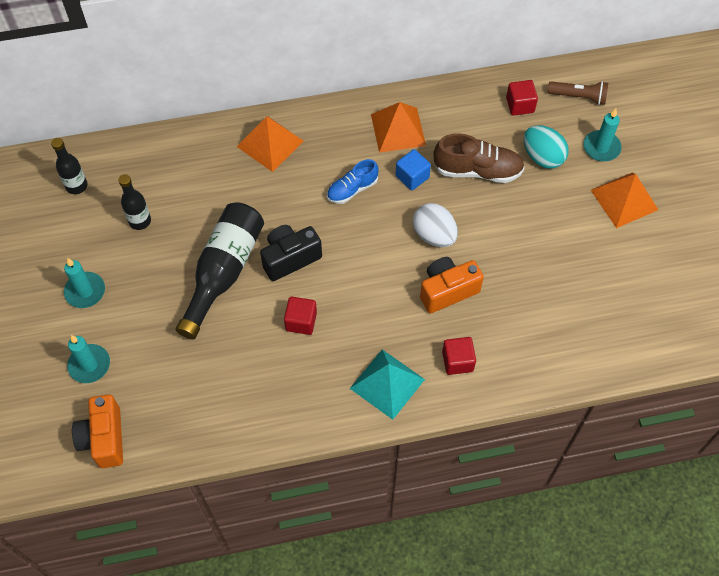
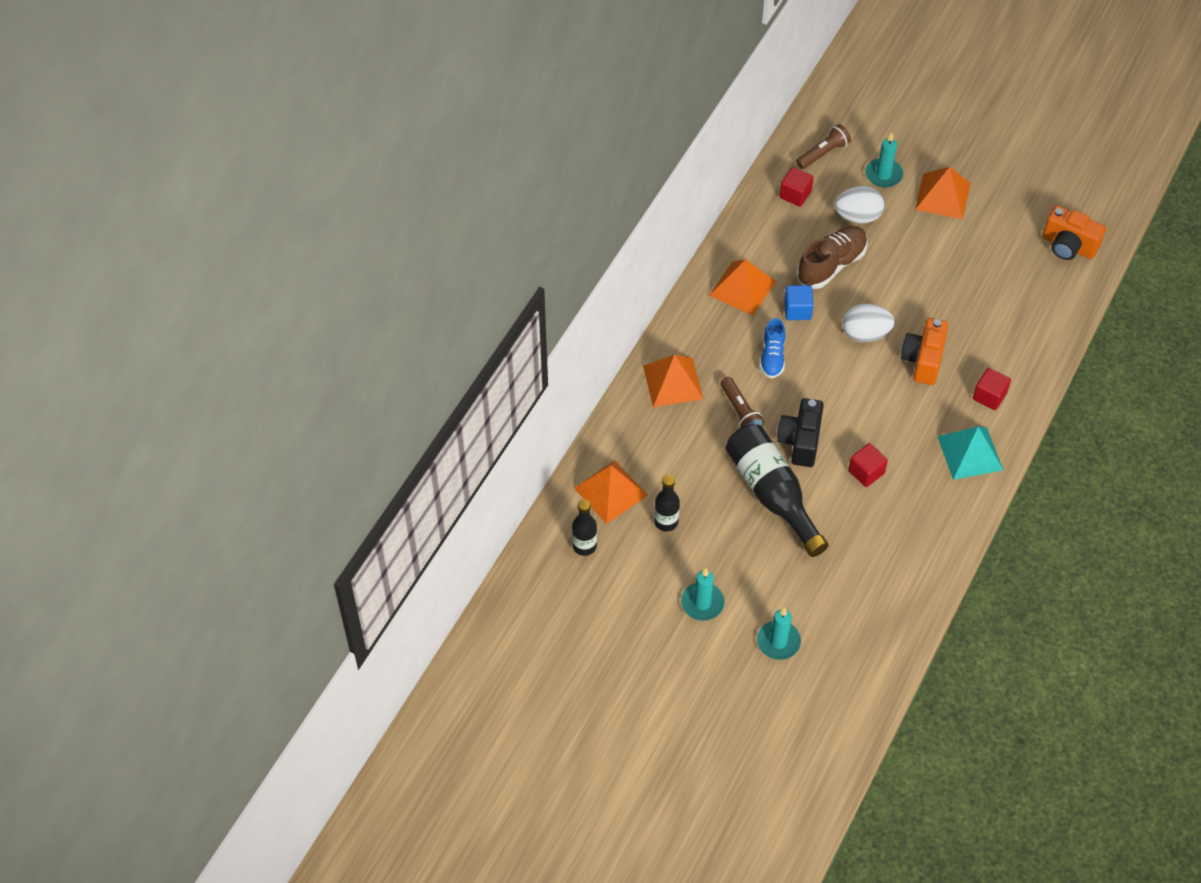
camera: 50 degrees left, 5 degrees down
(104, 438) = (857, 671): orange camera -> orange camera (1068, 246)
(138, 170) = (610, 491): none -> orange pyramid
(282, 202) = (740, 411): none -> brown flashlight
(542, 157) = (857, 216): turquoise egg -> white egg

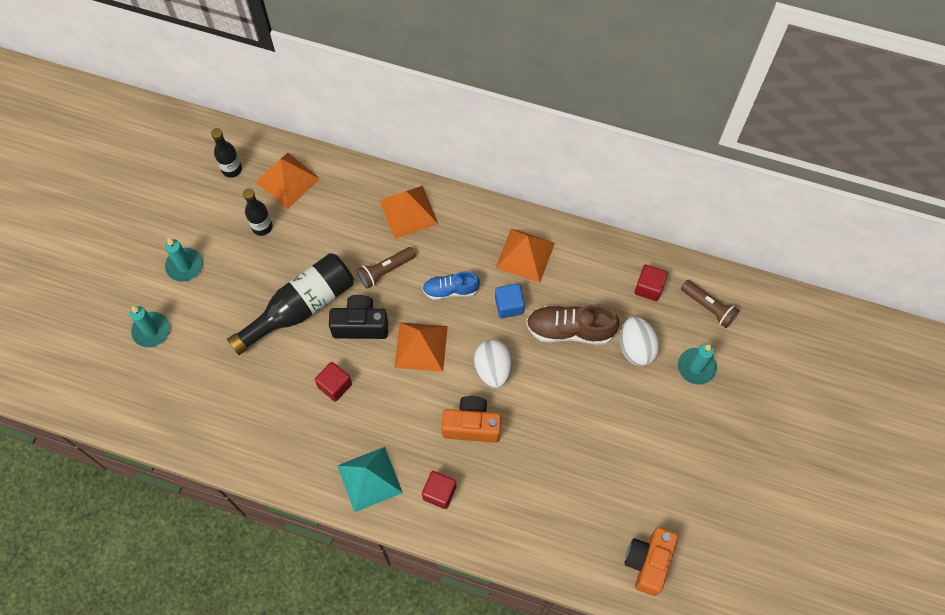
camera: 80 degrees right, 10 degrees up
(831, 265) = (570, 330): brown shoe -> brown shoe turned 150 degrees clockwise
(943, 196) = (683, 427): orange pyramid -> orange pyramid (421, 346)

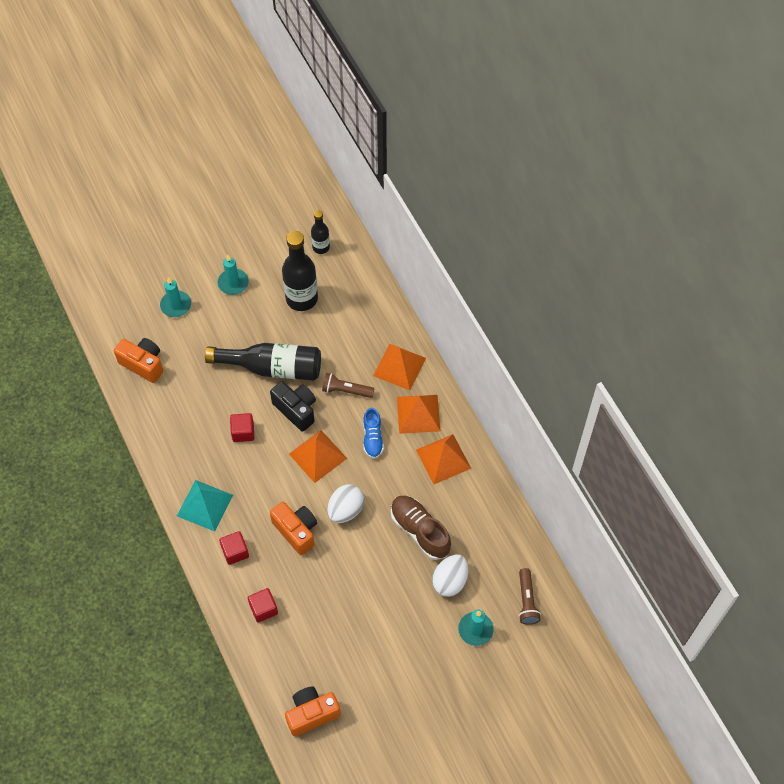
camera: 45 degrees right, 5 degrees down
(177, 409) = (143, 364): none -> orange camera
(262, 227) = (301, 298): black bottle -> black bottle, size x1.81
(287, 180) = (347, 282): orange pyramid -> orange pyramid (418, 413)
(450, 290) = (372, 438): blue shoe -> blue shoe turned 135 degrees counterclockwise
(509, 305) = (398, 480): blue cube -> none
(649, 288) = (501, 552): red cube -> red cube (263, 609)

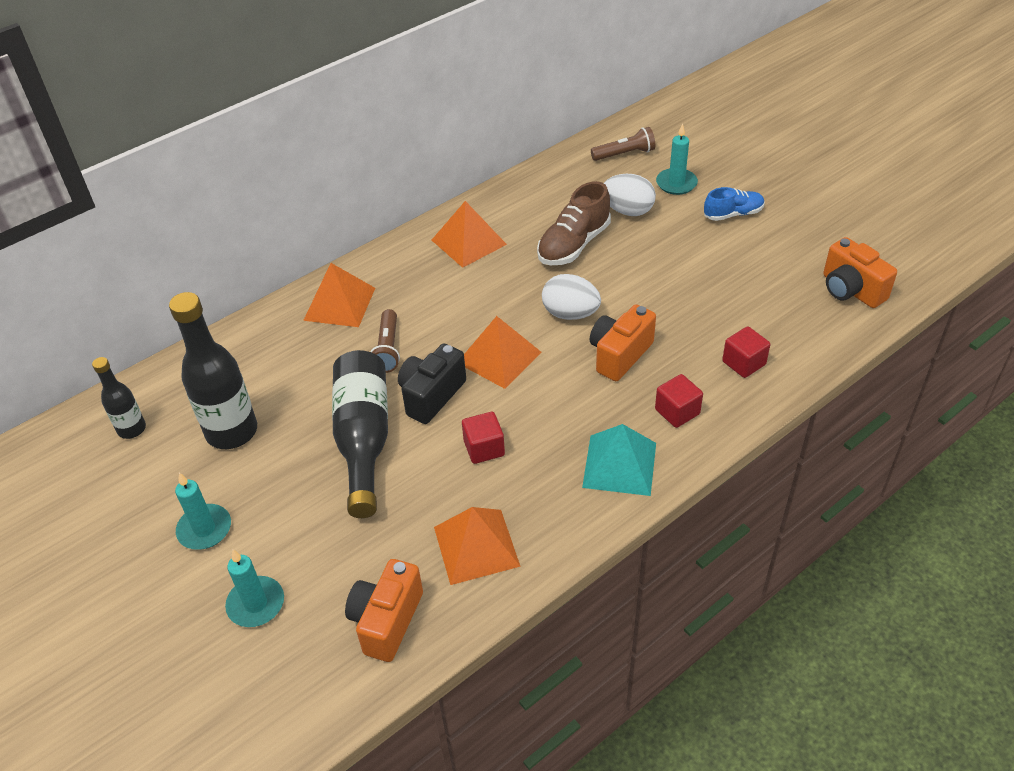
camera: 100 degrees left, 15 degrees down
(372, 438) = (456, 309): blue shoe -> blue shoe (733, 214)
(418, 413) = (409, 274): orange pyramid -> orange pyramid (476, 546)

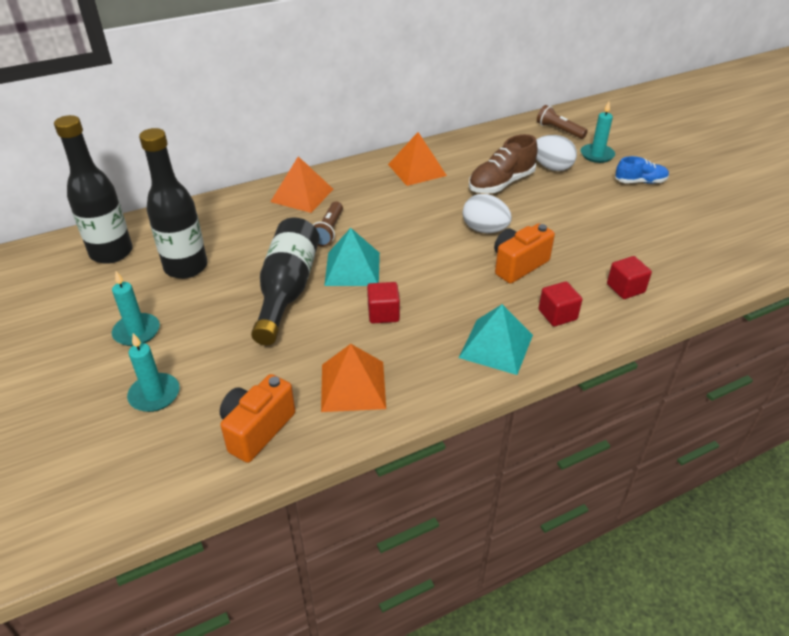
camera: 10 degrees right, 5 degrees down
(132, 429) = (111, 253): black bottle -> black bottle, size x1.81
(431, 395) = (352, 268): black camera -> turquoise pyramid
(499, 357) = (416, 251): orange pyramid -> none
(624, 154) = (559, 130): brown flashlight -> brown flashlight turned 135 degrees counterclockwise
(850, 290) = (733, 250): orange camera -> none

